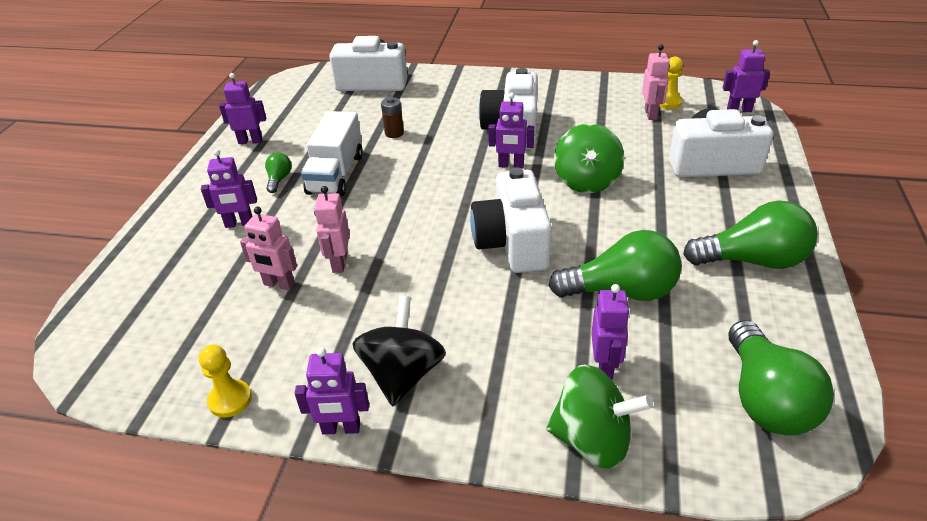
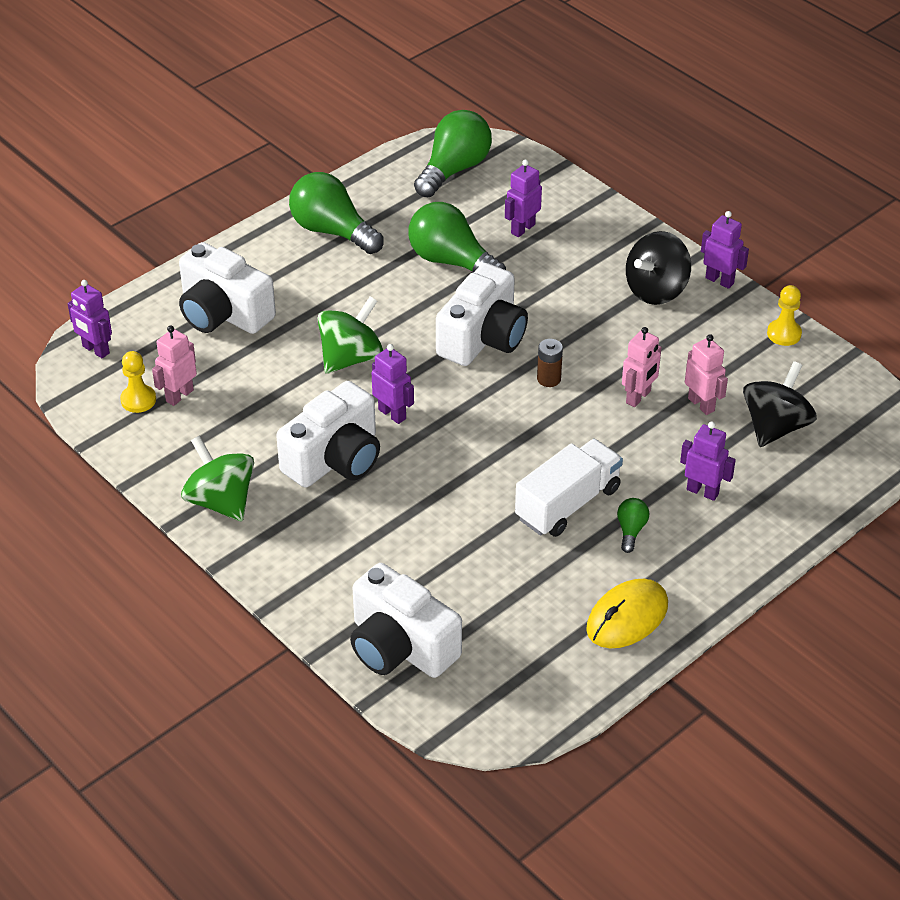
camera: 145 degrees left, 5 degrees up
(198, 299) = (775, 427): none -> black spinning top
(250, 141) = (627, 617): purple robot -> yellow mouse
(279, 179) = (631, 530): green light bulb -> green light bulb turned 150 degrees clockwise
(394, 133) = (459, 530): brown battery -> brown battery (549, 379)
(592, 440) = (576, 202): green spinning top -> green spinning top (221, 501)

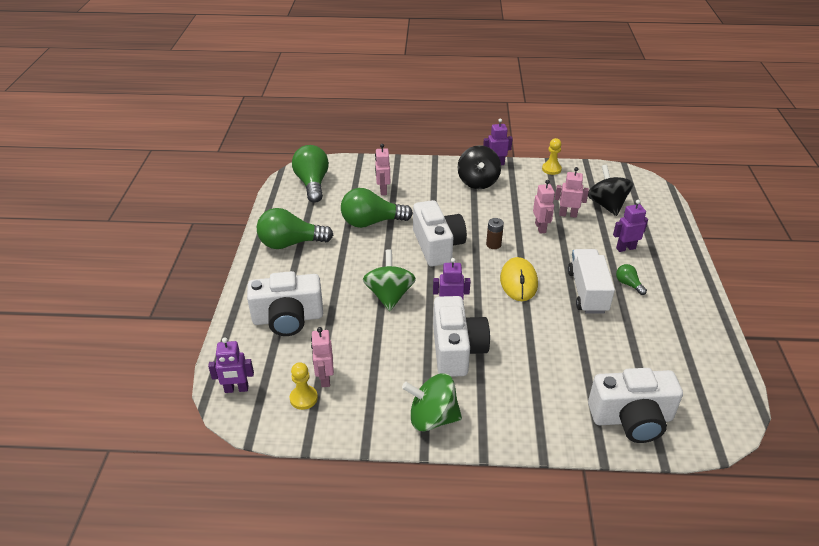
camera: 45 degrees left, 5 degrees down
(522, 229) = (383, 190): purple robot -> pink robot
(627, 617) = (689, 322): yellow mouse -> yellow mouse (518, 282)

